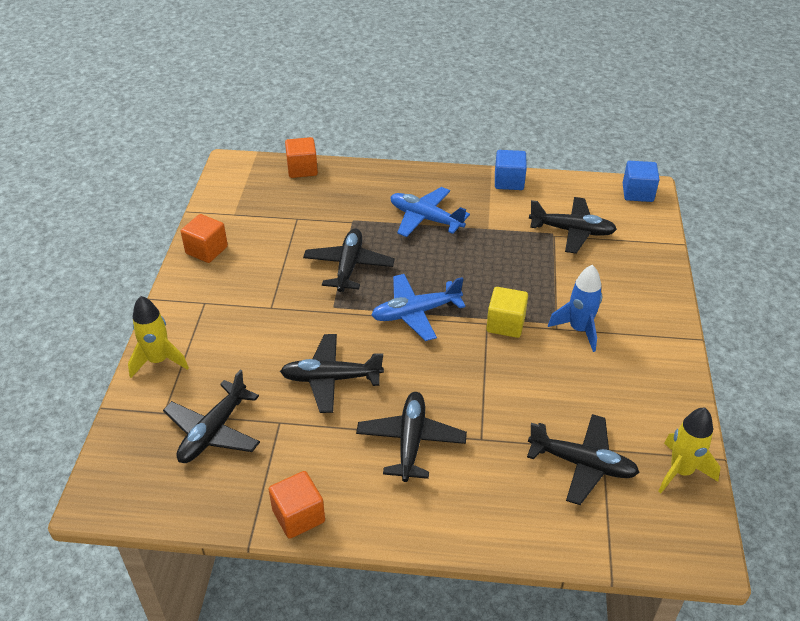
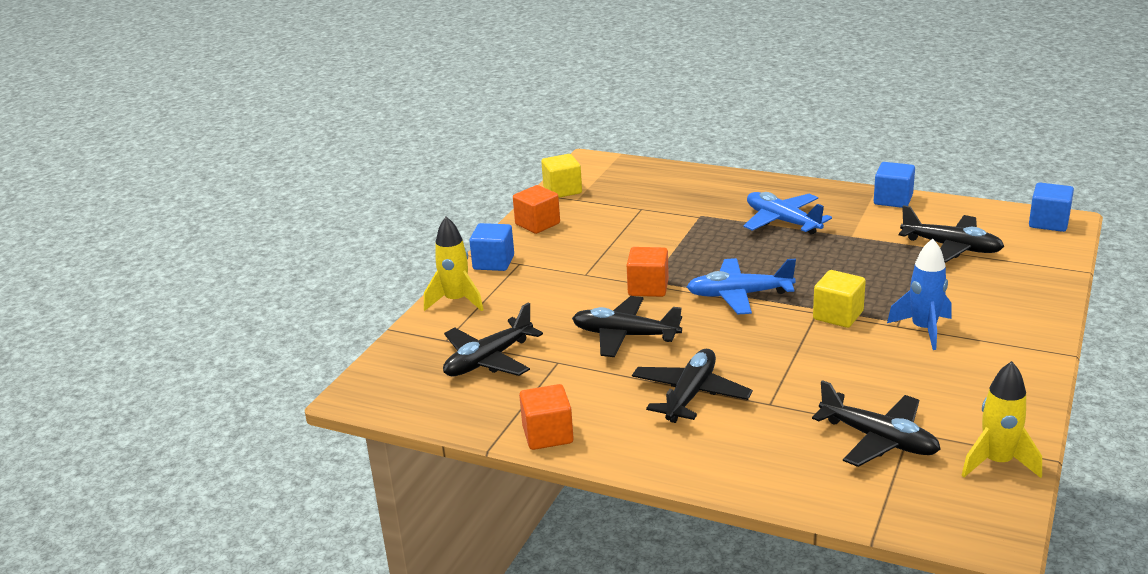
camera: 20 degrees right, 15 degrees down
(179, 305) = (493, 262): none -> blue cube
(217, 204) = (562, 190): none -> yellow cube
(302, 169) = (663, 171): orange cube -> orange cube (648, 288)
(349, 266) = (681, 251): black plane -> none

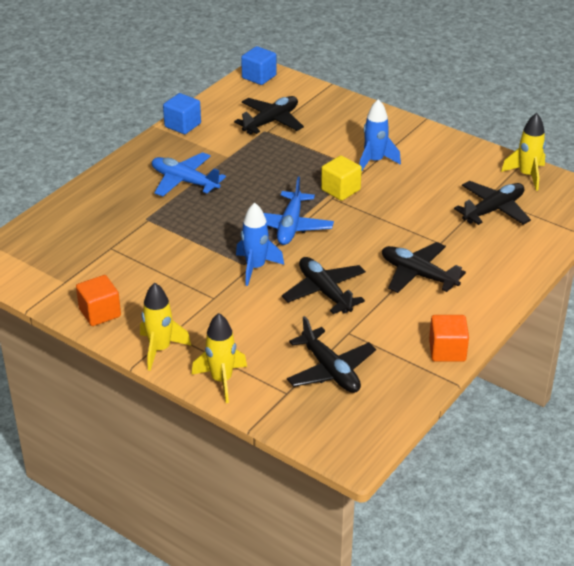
camera: 80 degrees left, 10 degrees up
(493, 262) = (160, 349): blue cube -> yellow rocket
(562, 190) = (38, 288): yellow cube -> none
(625, 336) = (324, 292): black plane -> black plane turned 120 degrees clockwise
(648, 288) = (255, 268): orange cube -> blue rocket
(782, 221) = (184, 181): blue plane -> blue plane turned 60 degrees clockwise

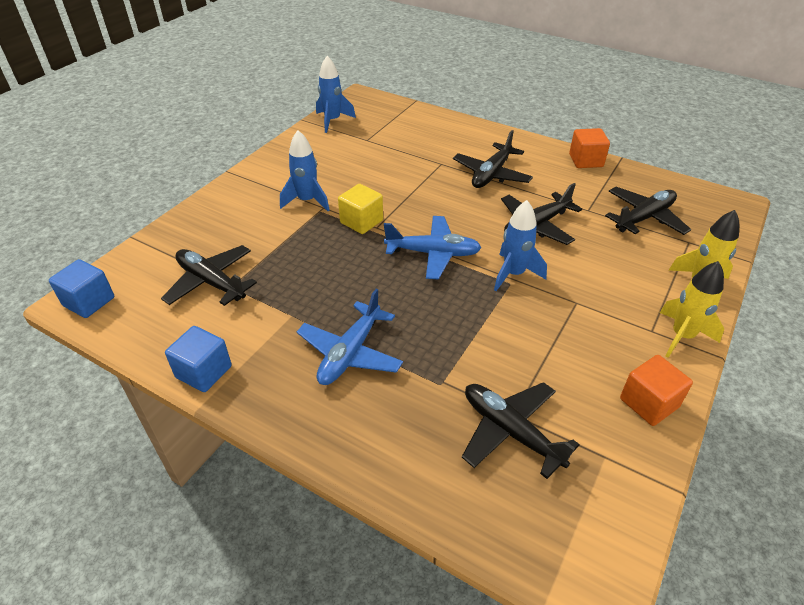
camera: 95 degrees left, 5 degrees up
(493, 210) = (387, 137): black plane -> black plane (510, 431)
(527, 175) = (332, 121): yellow rocket -> blue rocket

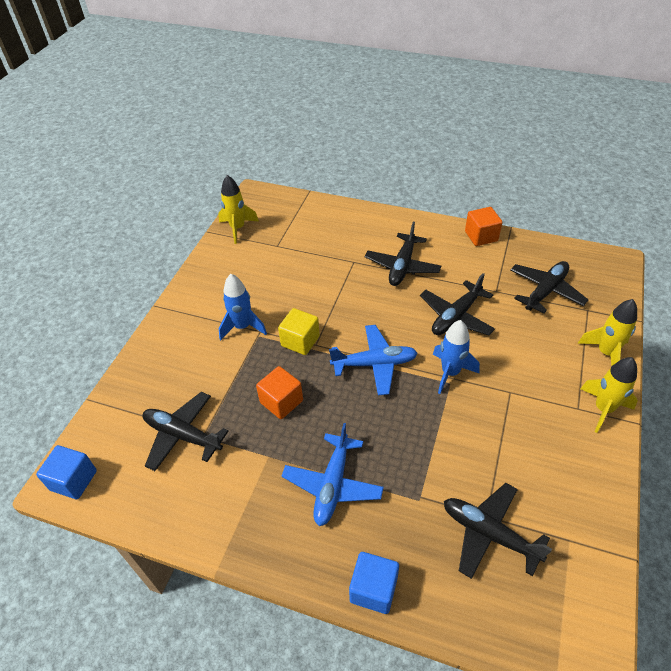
camera: 10 degrees left, 5 degrees up
(204, 372) = (209, 533): blue cube -> blue cube (373, 589)
(332, 121) = (237, 228): blue rocket -> yellow rocket
(649, 403) = (592, 481): orange cube -> orange cube (281, 402)

